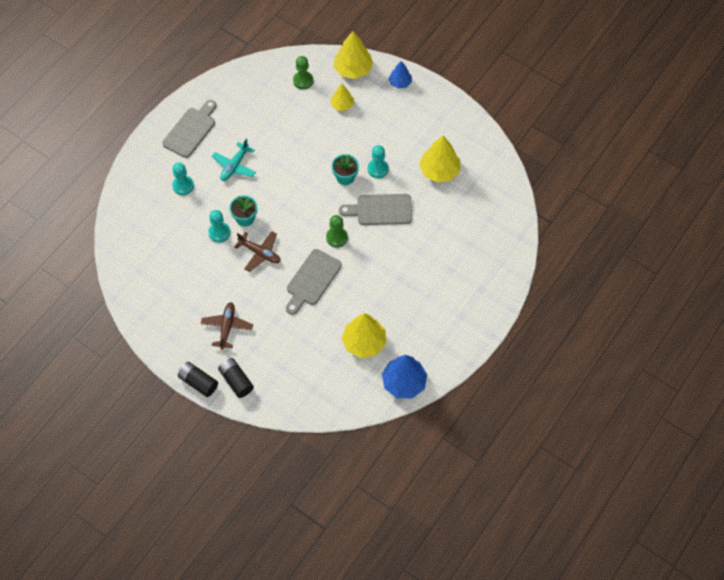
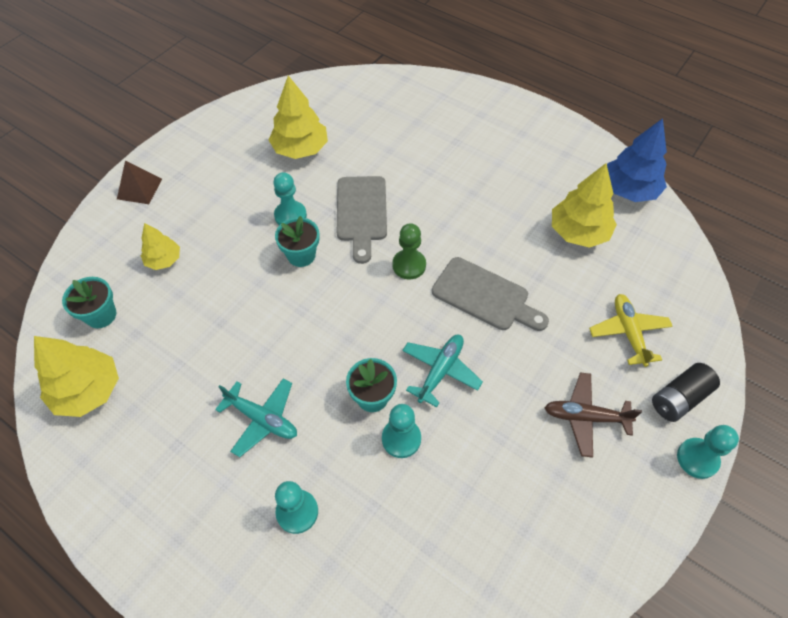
camera: 90 degrees left, 5 degrees down
(191, 130) = (169, 504): grey cutting board -> none
(198, 382) = (697, 459): black battery -> turquoise pawn
(260, 253) = (440, 371): brown plane -> turquoise plane
(282, 360) = (628, 332): none -> yellow plane
(303, 81) = (101, 315): green pawn -> turquoise flower pot
(353, 69) = (97, 246): yellow tree -> yellow tree (88, 390)
(400, 82) = (139, 189): blue tree -> brown pyramid

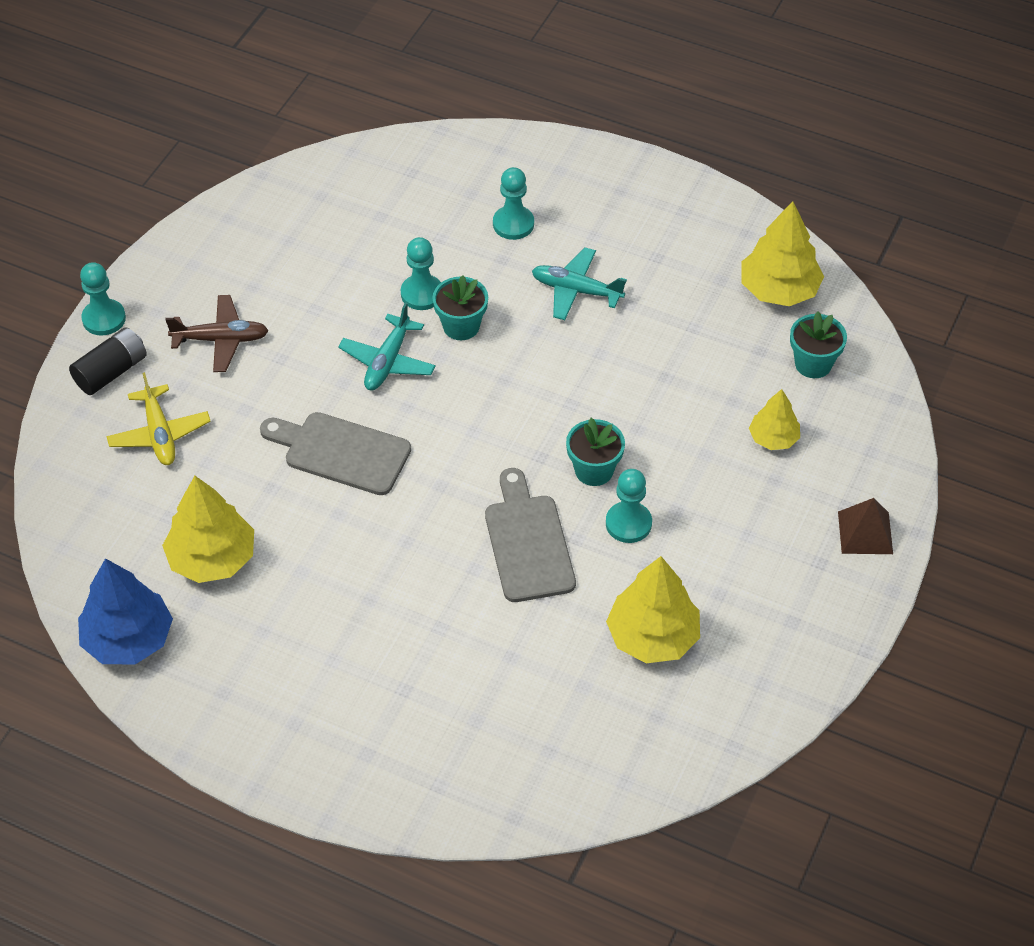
camera: 170 degrees right, 5 degrees down
(409, 265) = (446, 477): green pawn -> none

